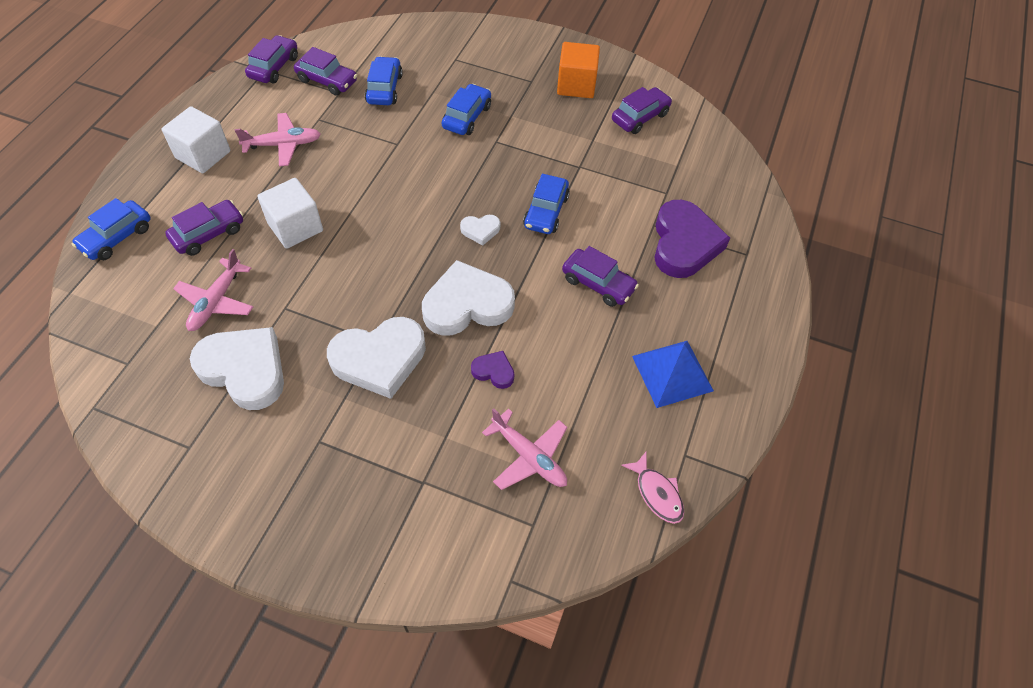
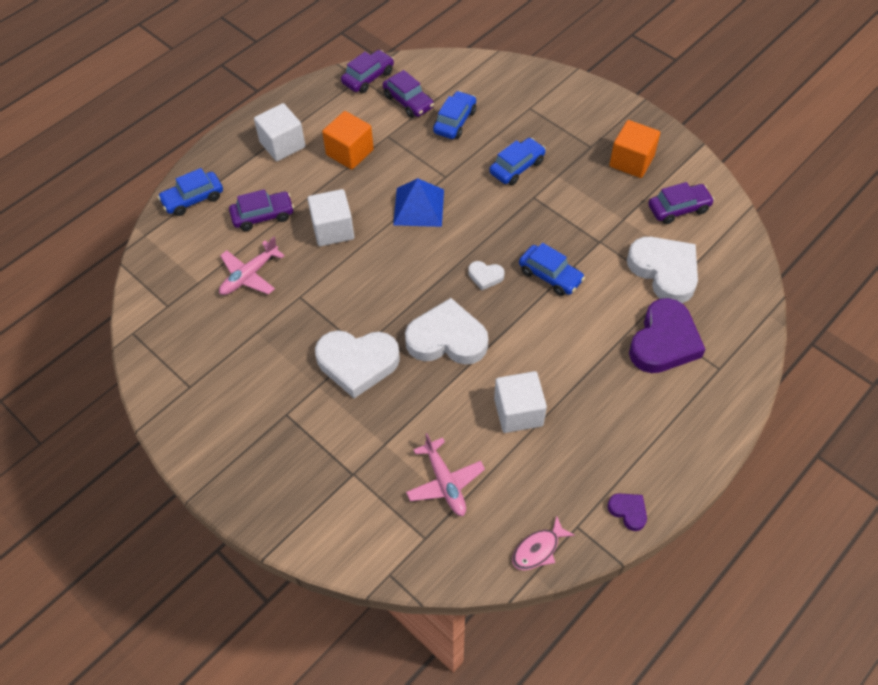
camera: 25 degrees right, 0 degrees up
(245, 370) = (251, 338): white heart -> white heart (664, 271)
(283, 145) = (350, 152): pink plane -> orange cube
(494, 371) = (445, 403): purple heart -> purple heart (628, 511)
(546, 212) = (550, 275): blue car -> blue car turned 90 degrees counterclockwise
(573, 357) = (518, 412): none -> white cube
(598, 283) = (568, 354): purple car -> none
(657, 493) = (538, 549): pink fish -> pink fish turned 60 degrees clockwise
(672, 373) = (598, 454): blue pyramid -> blue pyramid (418, 207)

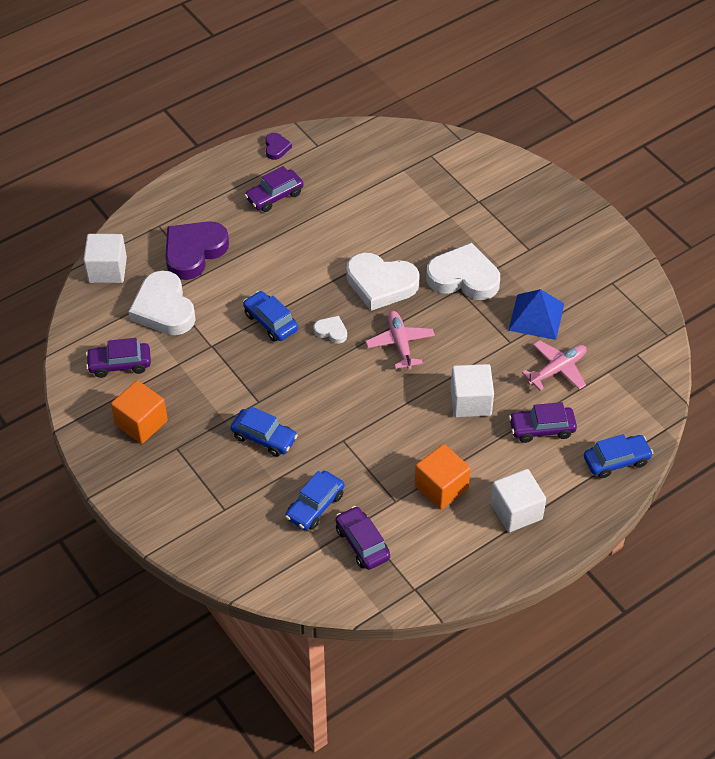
camera: 170 degrees left, 5 degrees down
(368, 77) = (404, 588): purple car -> purple car (274, 196)
(418, 207) = (379, 411): blue pyramid -> blue pyramid (536, 317)
(445, 483) = (408, 185): pink plane -> pink plane (400, 343)
(517, 167) = (264, 437): blue car -> blue car turned 120 degrees counterclockwise
(518, 412) = (336, 221): white cube -> white cube (107, 270)
(538, 549) = (350, 137): pink fish -> none
(628, 511) = (276, 148): purple heart -> purple heart turned 150 degrees counterclockwise

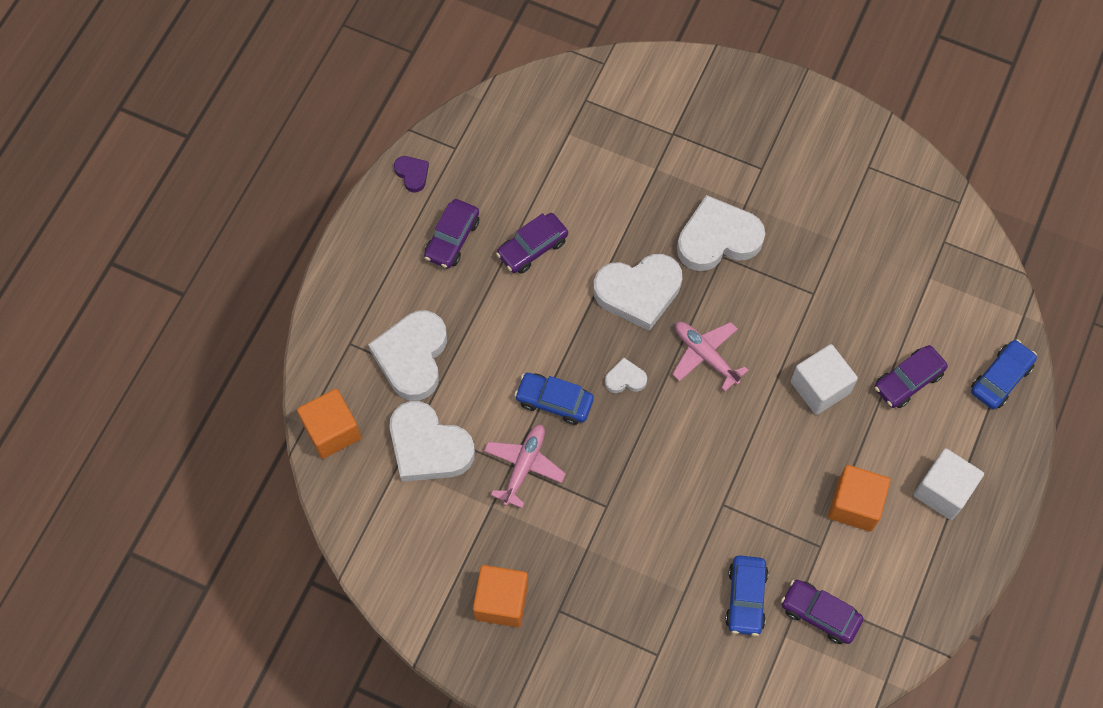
camera: 30 degrees left, 15 degrees up
(107, 270) = (332, 431): white cube -> orange cube
(119, 364) = (428, 543): purple car -> purple car (532, 248)
(194, 252) = (412, 357): purple heart -> white heart
(264, 437) = (641, 546): blue car -> none
(536, 317) = (820, 248): blue pyramid -> none
(557, 369) = (880, 301): pink plane -> pink plane (524, 466)

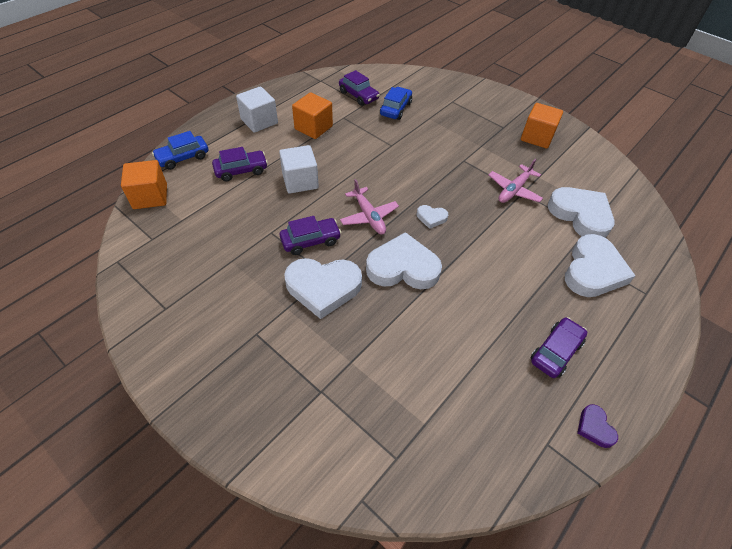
camera: 165 degrees left, 15 degrees down
(332, 431) = (653, 240): orange cube -> orange cube (150, 196)
(532, 248) = (483, 324): purple car -> purple car (310, 241)
(554, 401) = (486, 218): blue car -> none

